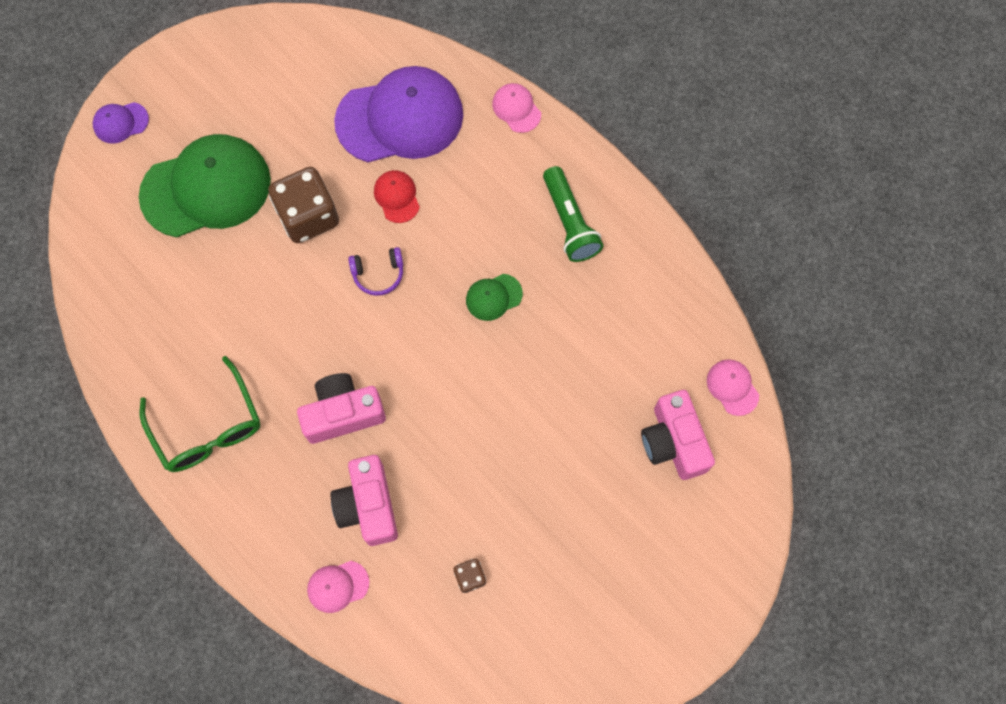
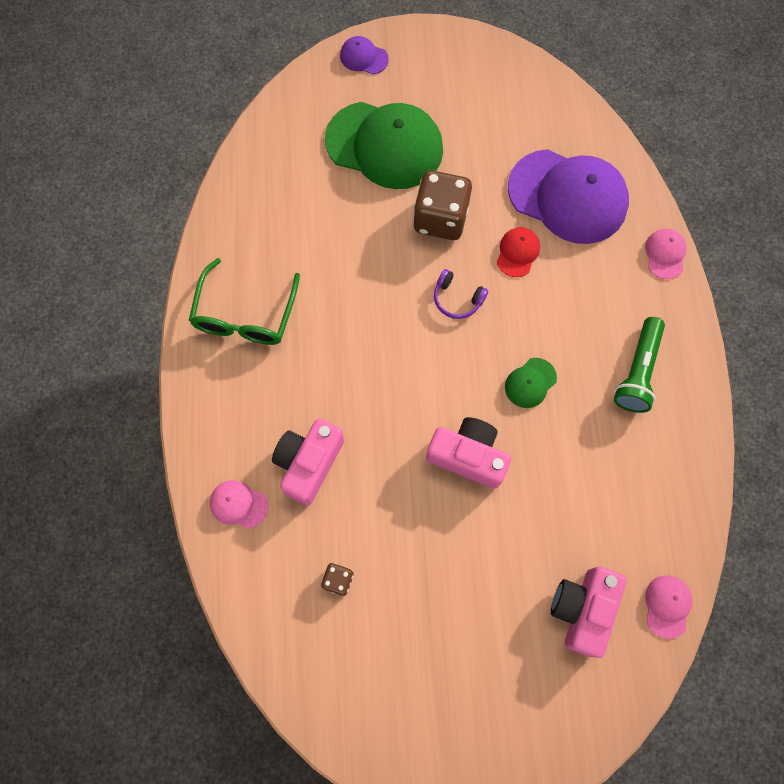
camera: 40 degrees right, 0 degrees up
(343, 413) = (347, 381): pink camera -> pink camera (468, 456)
(493, 297) = (530, 383): green cap -> green cap turned 60 degrees counterclockwise

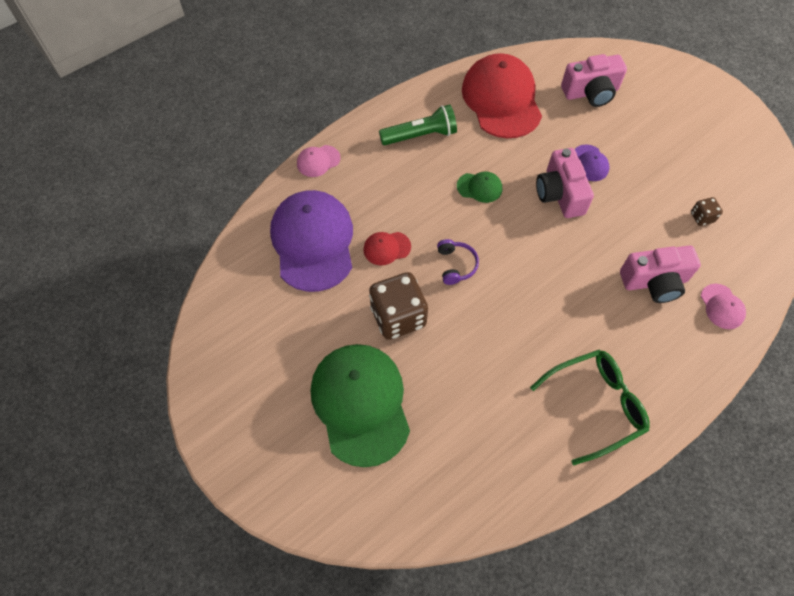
camera: 125 degrees left, 10 degrees down
(363, 57) = (277, 487): purple cap -> purple cap (590, 163)
(636, 495) = (501, 99): none -> red cap
(667, 606) = (550, 58): pink cap -> none

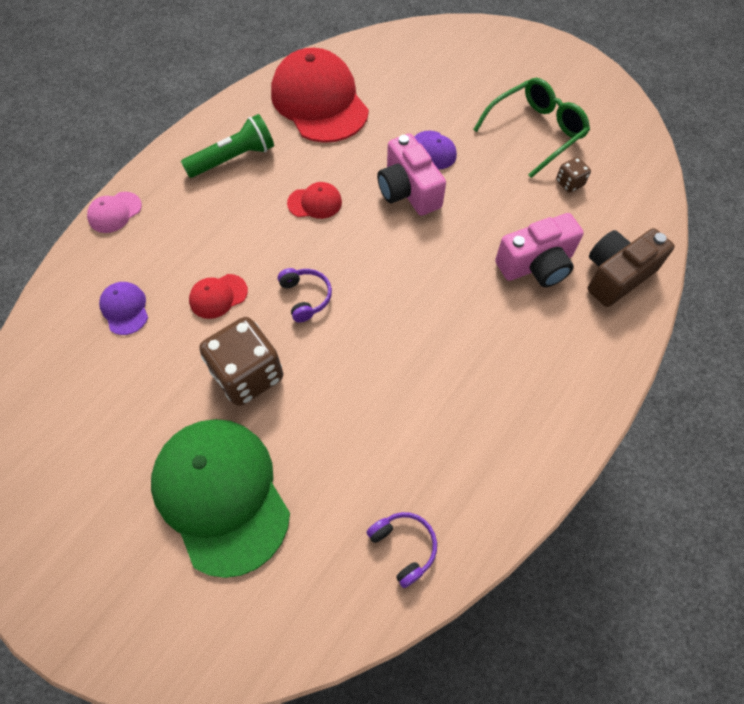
camera: 15 degrees left, 0 degrees up
(313, 242) = (125, 309): purple cap -> purple cap, size x0.43
(479, 187) = (315, 202): green cap -> red cap
(491, 479) = (404, 547): none -> purple headphones
(591, 92) = (417, 75): pink camera -> none
(595, 405) = (506, 422): green glasses -> green glasses (536, 132)
(722, 306) = (616, 275): pink cap -> brown camera

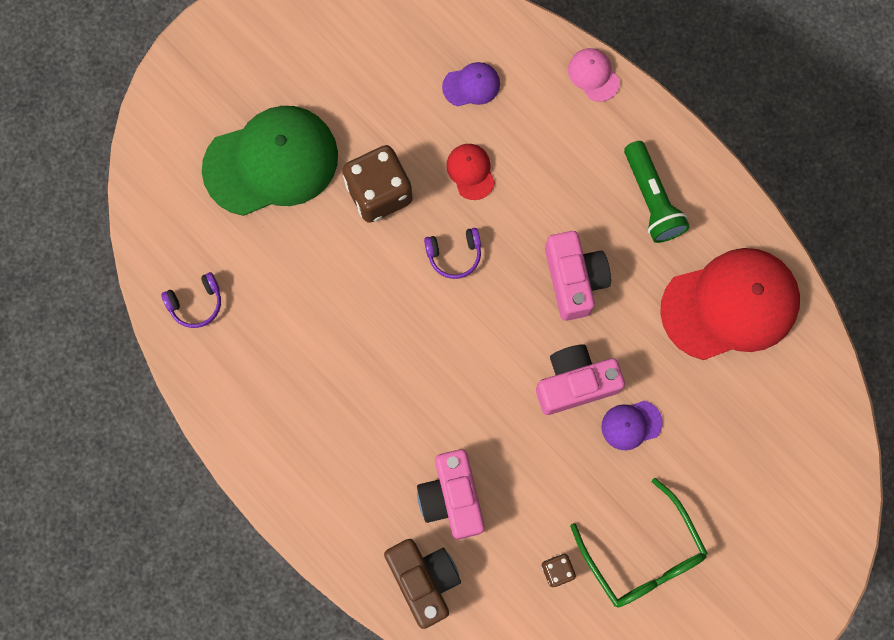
camera: 100 degrees right, 15 degrees up
(315, 202) = (574, 279): red cap -> pink camera

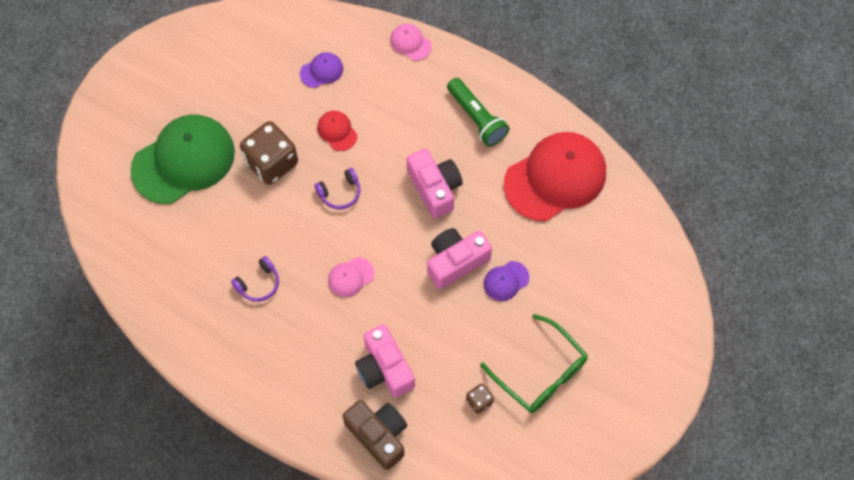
camera: 15 degrees left, 10 degrees down
(196, 303) = (150, 276): purple headphones -> purple headphones (258, 283)
(440, 369) = (350, 277): none -> pink cap

